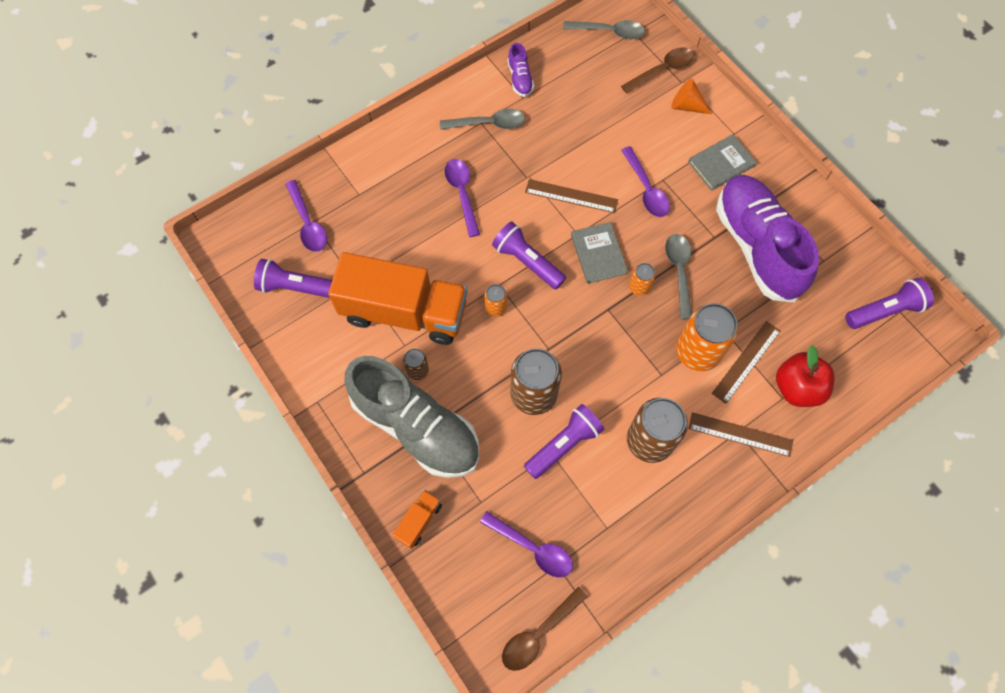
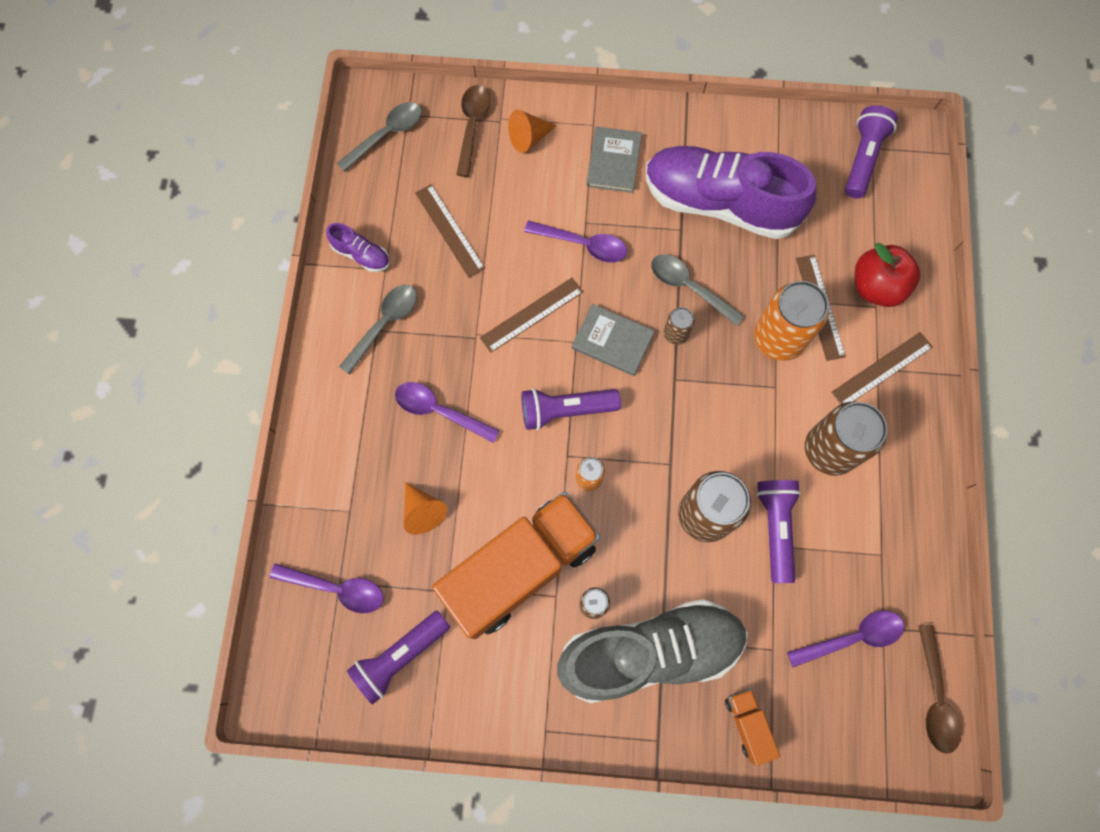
camera: 50 degrees left, 5 degrees up
(393, 232) = (423, 511): none -> orange cone
(581, 111) = (450, 230): none -> brown ruler
(639, 287) = (675, 334): orange can -> brown can

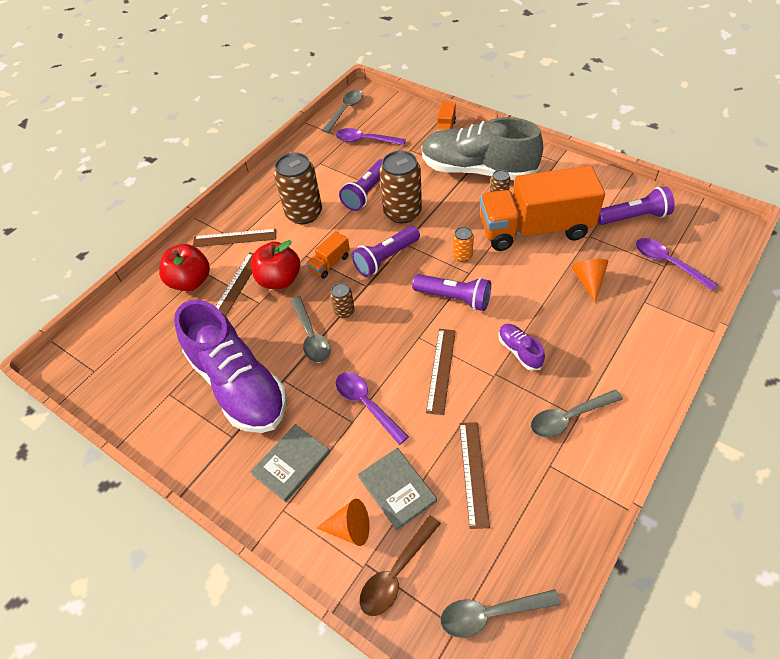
camera: 145 degrees left, 20 degrees down
(361, 255) = (567, 490): purple shoe -> purple shoe (519, 351)
(440, 411) = (548, 335): purple spoon -> none
(532, 315) = (441, 370): brown ruler -> brown ruler turned 75 degrees counterclockwise
(612, 341) = (392, 326): grey book -> grey book (397, 489)
(738, 389) = (330, 263): none -> orange truck
(778, 338) = (279, 280): orange can -> red apple
(862, 158) = (109, 366): purple flashlight -> purple flashlight (386, 258)
(934, 696) = (345, 110): brown spoon -> grey spoon

